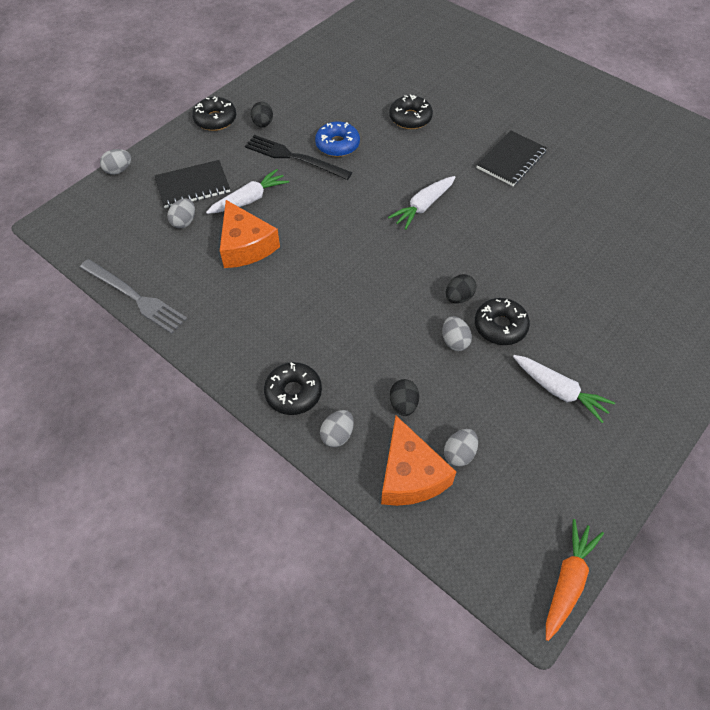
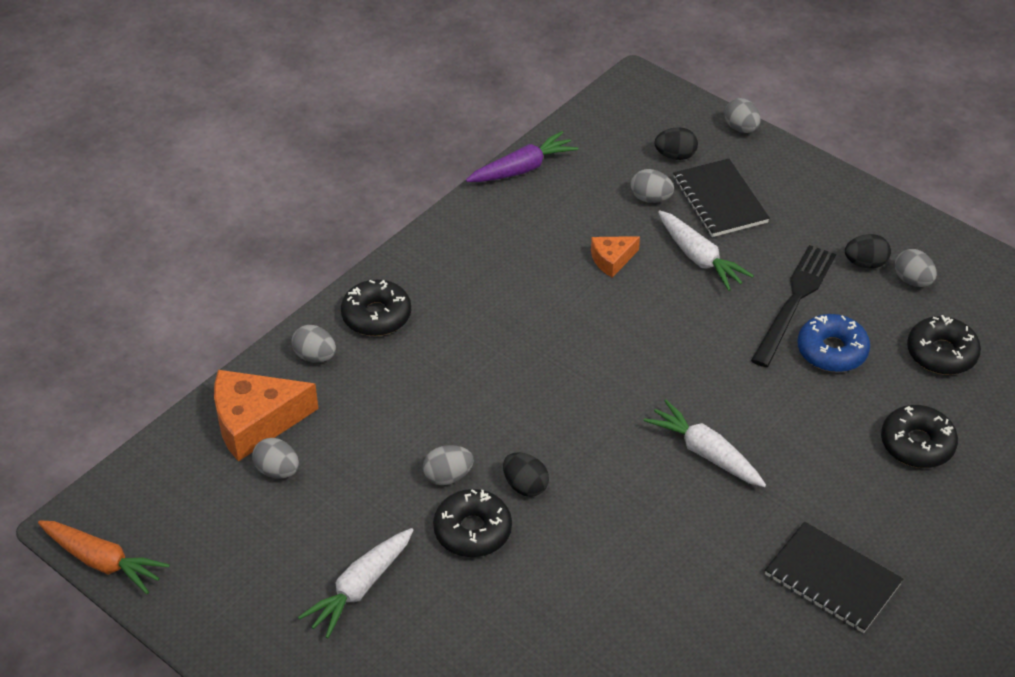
camera: 90 degrees right, 10 degrees down
(135, 297) = (522, 169): grey fork -> purple carrot
(215, 119) = (865, 211): black donut -> black donut (941, 353)
(245, 245) = (612, 260): orange cheese -> orange cheese, size x0.53
(280, 106) = (912, 281): none -> grey egg
(403, 404) = (352, 419): black egg -> black egg (675, 156)

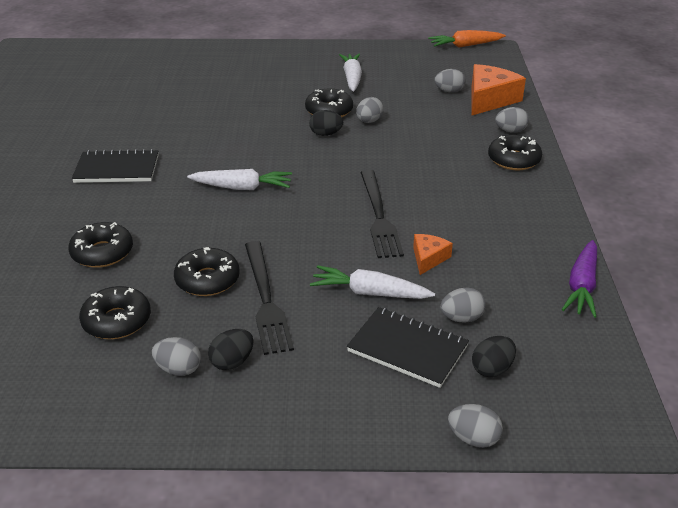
camera: 140 degrees right, 10 degrees down
(602, 329) = (379, 216): none -> black fork
(832, 351) = (207, 280): blue donut -> black donut

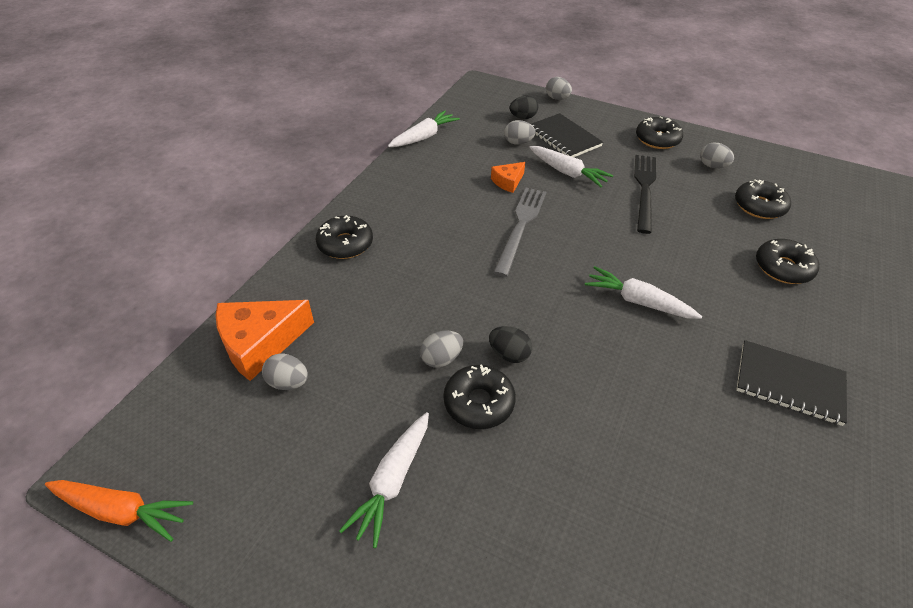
camera: 155 degrees left, 10 degrees up
(207, 280) = (687, 216): black donut -> black donut (657, 139)
(232, 362) = (676, 160): black egg -> none
(379, 216) = (520, 226): black fork -> grey fork
(510, 131) = (302, 281): grey egg -> none
(582, 286) = (424, 137): purple carrot -> white carrot

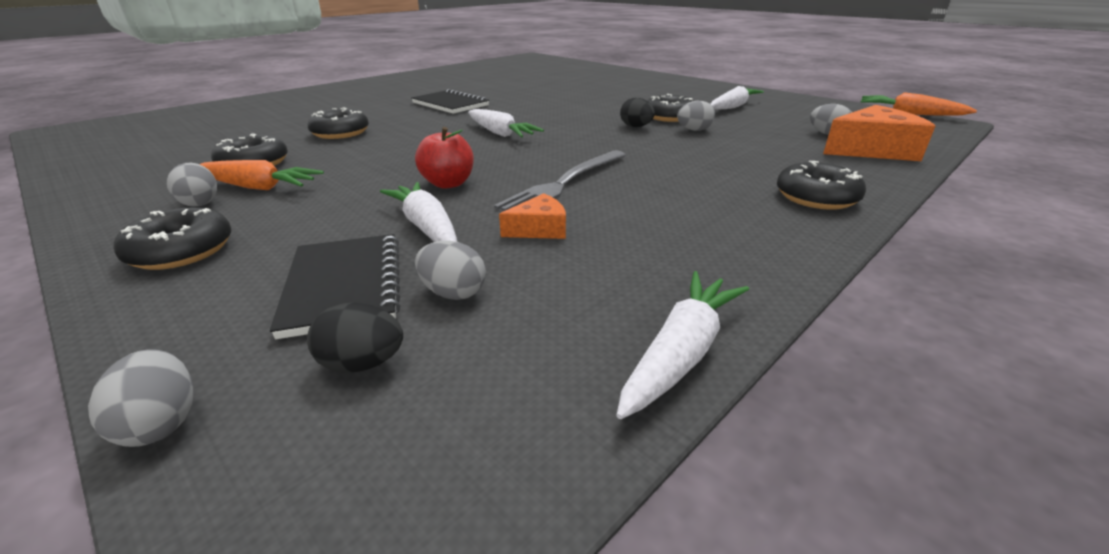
camera: 160 degrees left, 15 degrees down
(424, 137) = (680, 353): white carrot -> white carrot turned 150 degrees clockwise
(597, 211) = (448, 183): none -> red apple
(644, 189) = (350, 193): black fork -> none
(707, 184) = (258, 187): none -> orange carrot

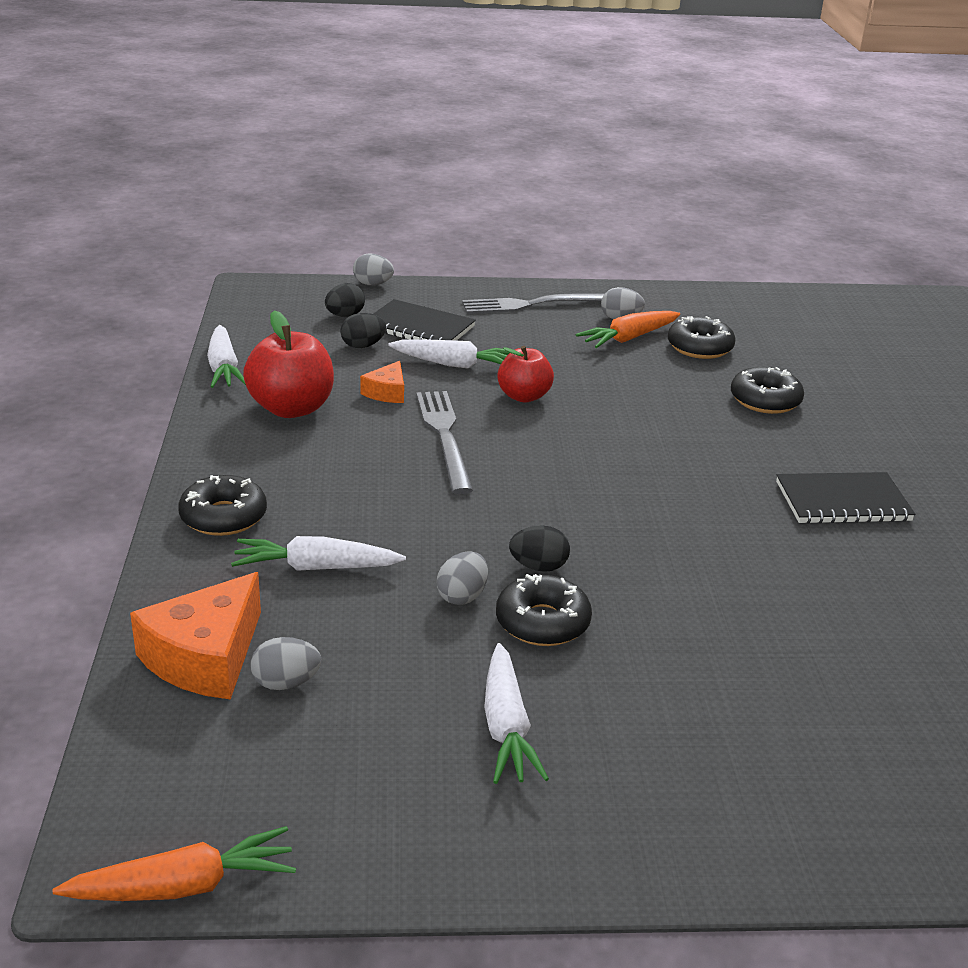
camera: 130 degrees right, 0 degrees up
(181, 251) = (536, 304): black donut -> grey fork
(453, 293) = (363, 346): grey egg -> black egg
(500, 133) = (641, 474): white carrot -> white carrot (316, 567)
(657, 253) = (291, 408): none -> red apple

